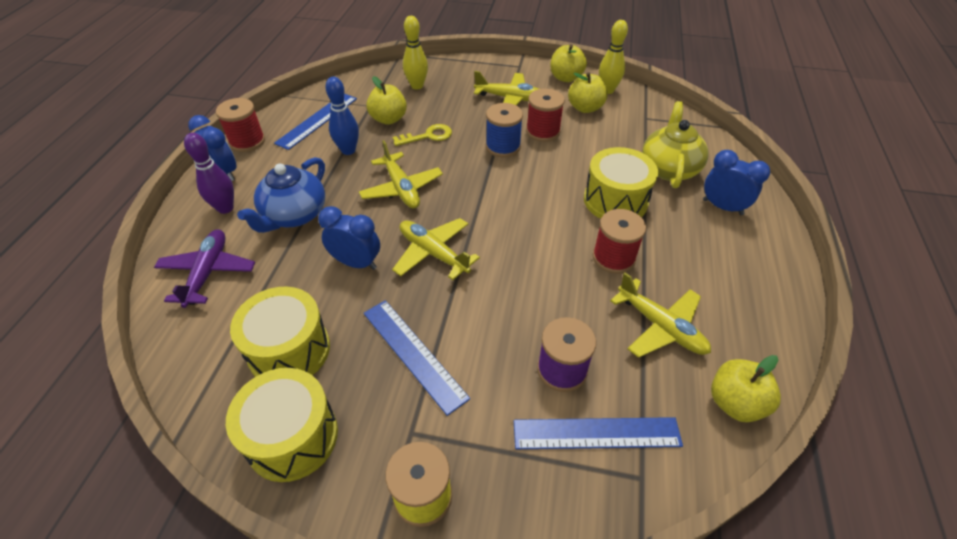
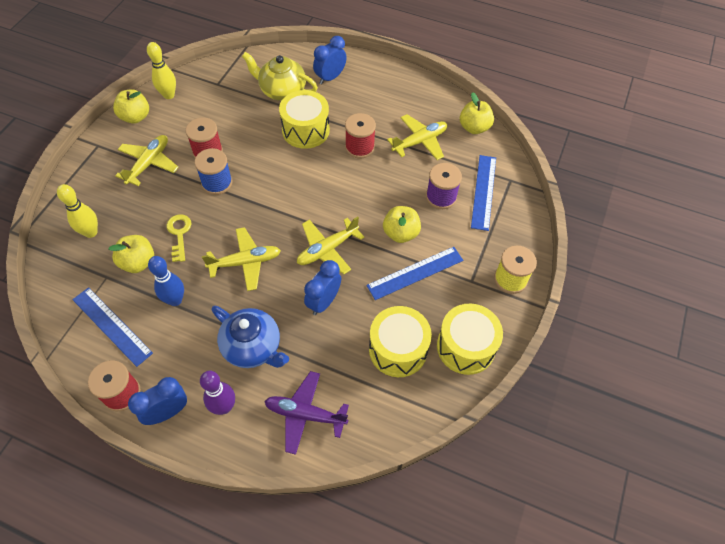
camera: 80 degrees left, 10 degrees up
(585, 108) = (187, 116): yellow apple -> yellow apple (400, 233)

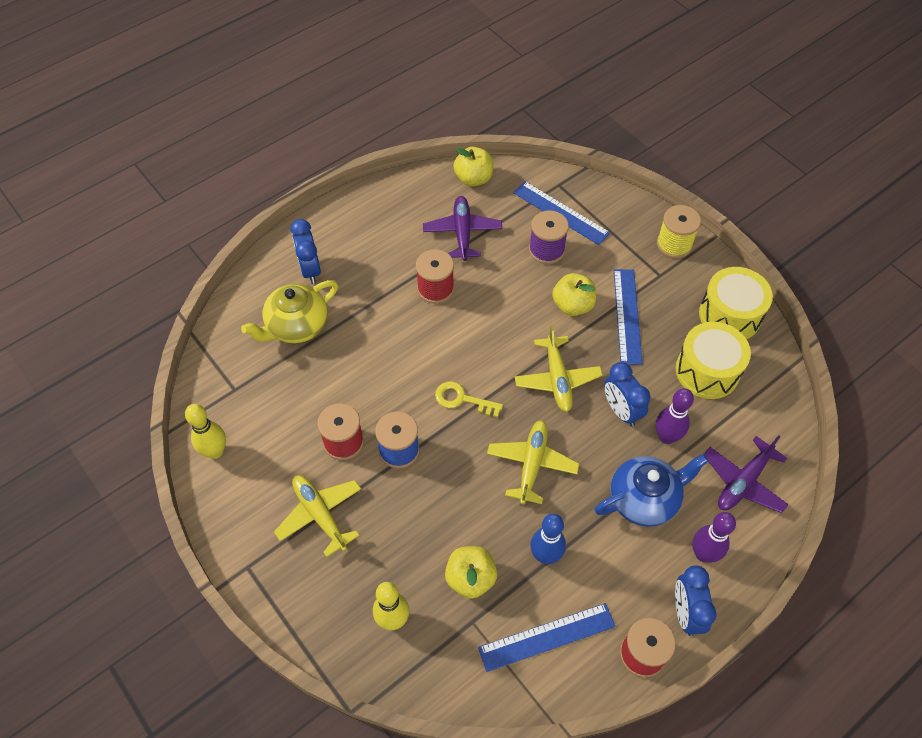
camera: 60 degrees left, 0 degrees up
(135, 117) = (227, 504): yellow apple -> none
(179, 234) = (453, 518): yellow key -> yellow key (462, 399)
(305, 130) = (376, 328): yellow drum -> none
(317, 342) = (666, 437): none -> purple bowling pin
(420, 142) = (462, 232): yellow plane -> purple plane

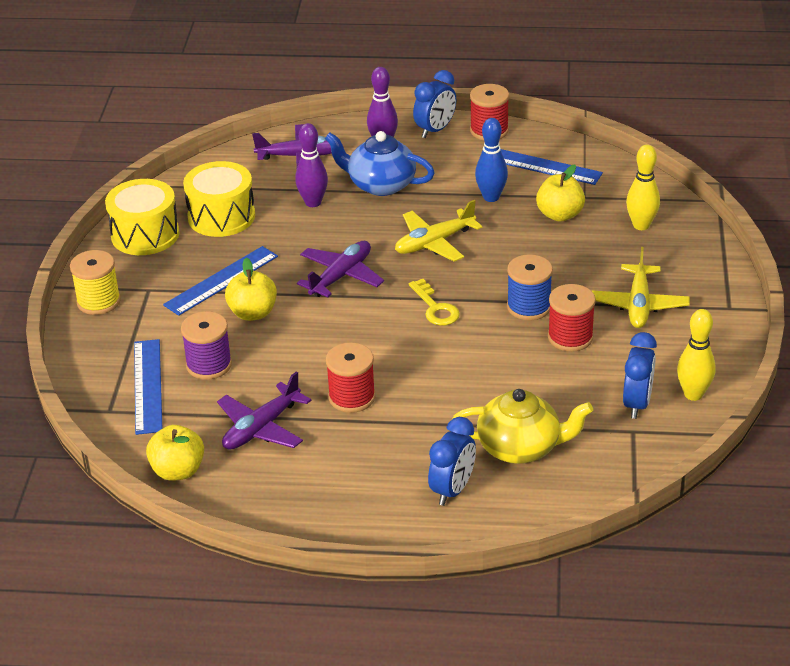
camera: 135 degrees left, 20 degrees down
(557, 379) = (341, 276): yellow plane -> purple plane
(621, 410) = (322, 232): blue clock -> blue clock (637, 404)

